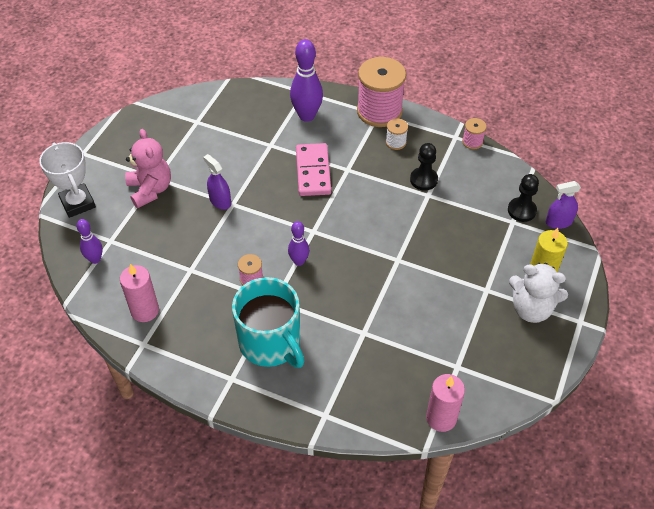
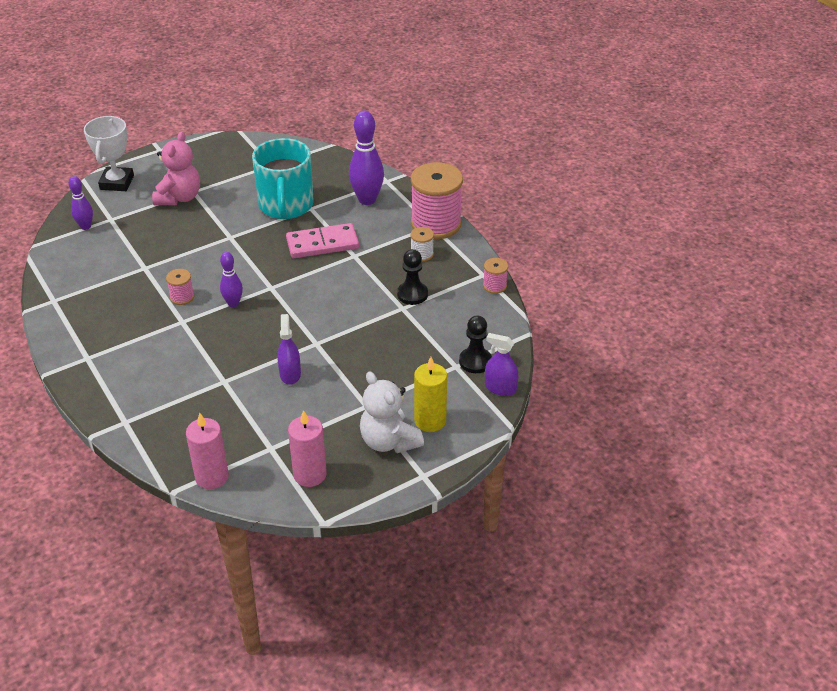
camera: 35 degrees right, 10 degrees down
(145, 310) = (80, 279): pink candle -> pink candle (310, 474)
(220, 201) = (222, 230): purple spray bottle -> purple spray bottle (290, 374)
(270, 343) = (144, 349): turquoise mug -> turquoise mug (286, 205)
(313, 172) = (322, 244): pink domino -> pink domino turned 45 degrees clockwise

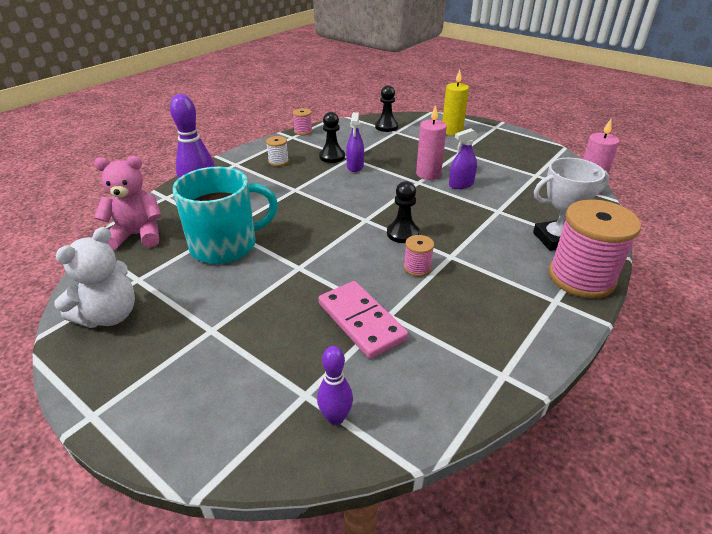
camera: 110 degrees left, 5 degrees down
(117, 182) = (203, 432): white trophy -> white trophy (555, 239)
(179, 198) = (230, 338): pink teddy bear -> pink teddy bear (138, 235)
(233, 303) = (403, 233): purple bowling pin -> black pawn
(310, 474) = (539, 157): pink candle -> pink candle (428, 174)
(322, 244) = (285, 208): pink domino -> pink domino (361, 321)
(389, 441) = (482, 139): white teddy bear -> white teddy bear (109, 315)
(436, 224) = (232, 163): pink spool -> pink spool (581, 277)
(500, 388) = (403, 117): purple spray bottle -> purple spray bottle (355, 166)

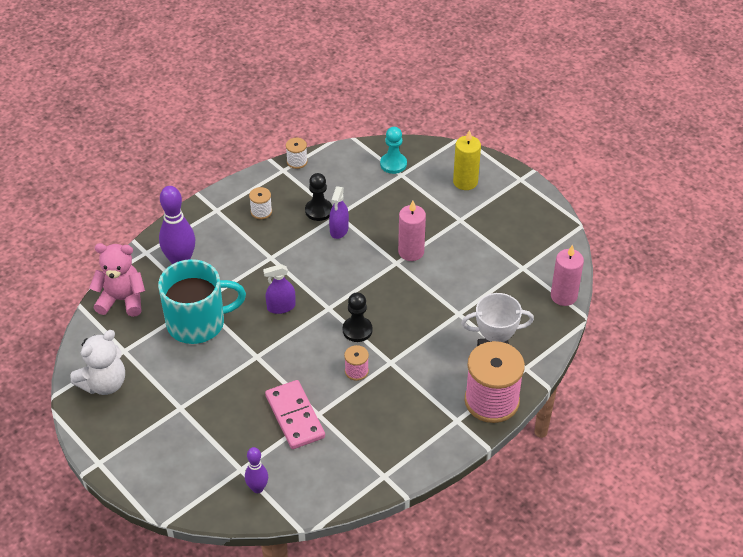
camera: 10 degrees right, 10 degrees up
(303, 131) = (297, 161): pink spool -> white spool
(386, 127) = (393, 164): black pawn -> turquoise pawn
(461, 184) = (438, 272): purple spray bottle -> purple spray bottle (281, 307)

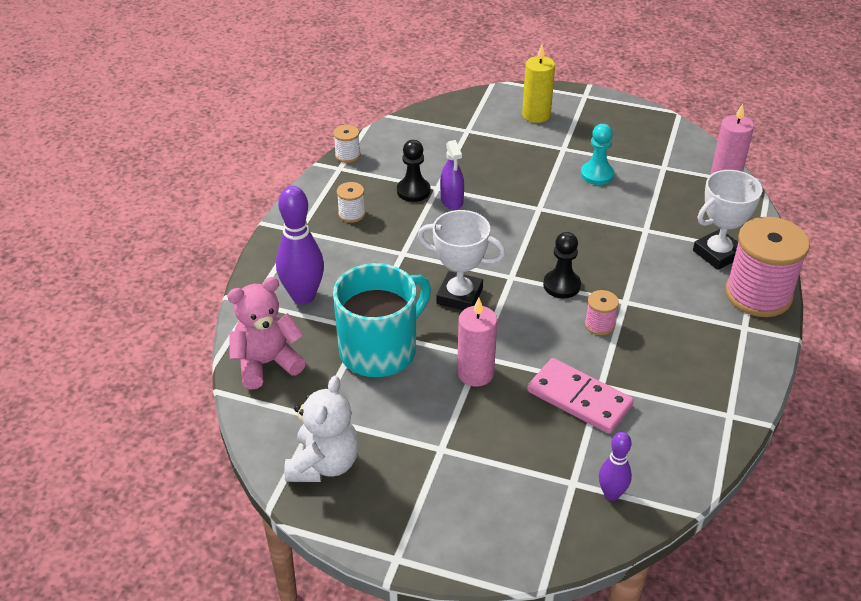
camera: 30 degrees left, 5 degrees down
(281, 307) = (459, 296): purple spray bottle -> white trophy
(393, 164) = (450, 124): turquoise pawn -> turquoise pawn (597, 174)
(411, 252) = (544, 193): pink candle -> pink candle (475, 373)

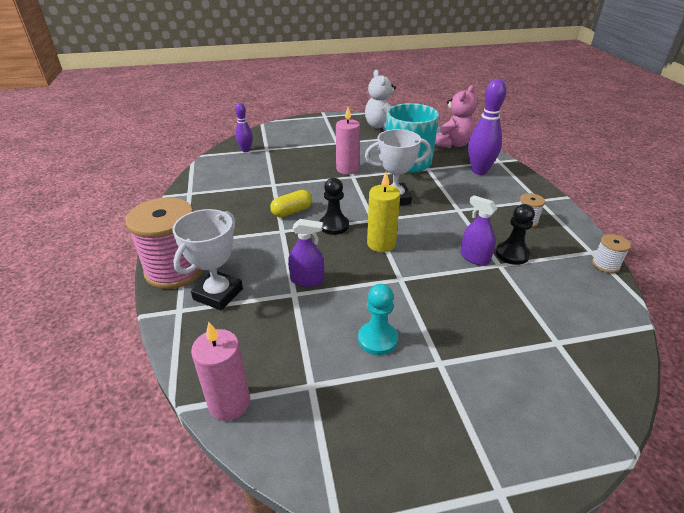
camera: 150 degrees right, 5 degrees down
(536, 115) = (518, 406): yellow candle -> yellow candle (381, 244)
(579, 399) = (282, 175): pink domino -> none
(599, 325) = (292, 211): pink spool -> yellow capsule
(627, 237) = (307, 280): none -> purple spray bottle

